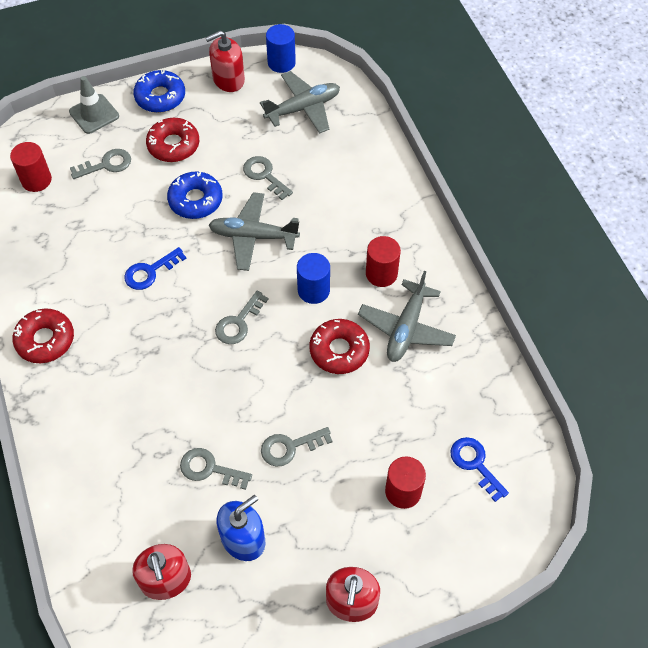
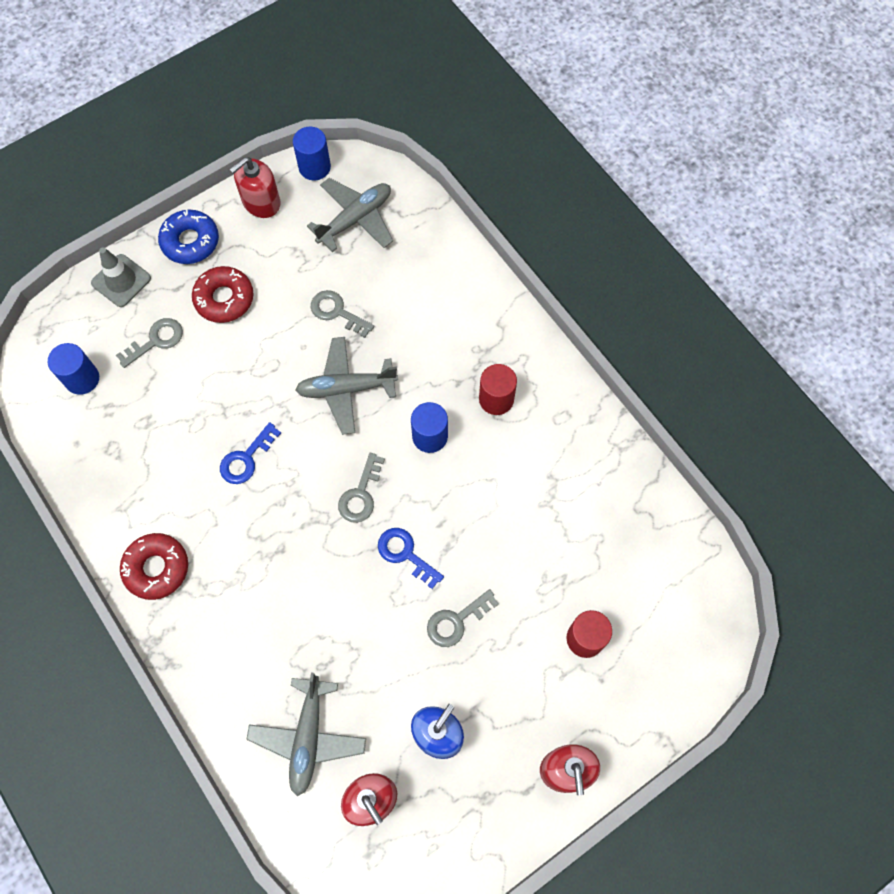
camera: 15 degrees left, 10 degrees up
(36, 180) = (82, 379): red cylinder -> blue cylinder
(195, 200) = (270, 360): blue donut -> none
(209, 469) = (379, 667): grey key -> none
(339, 350) = (476, 499): red donut -> none
(406, 328) = (539, 456): grey plane -> grey plane (308, 737)
(475, 464) = (649, 589): blue key -> blue key (405, 554)

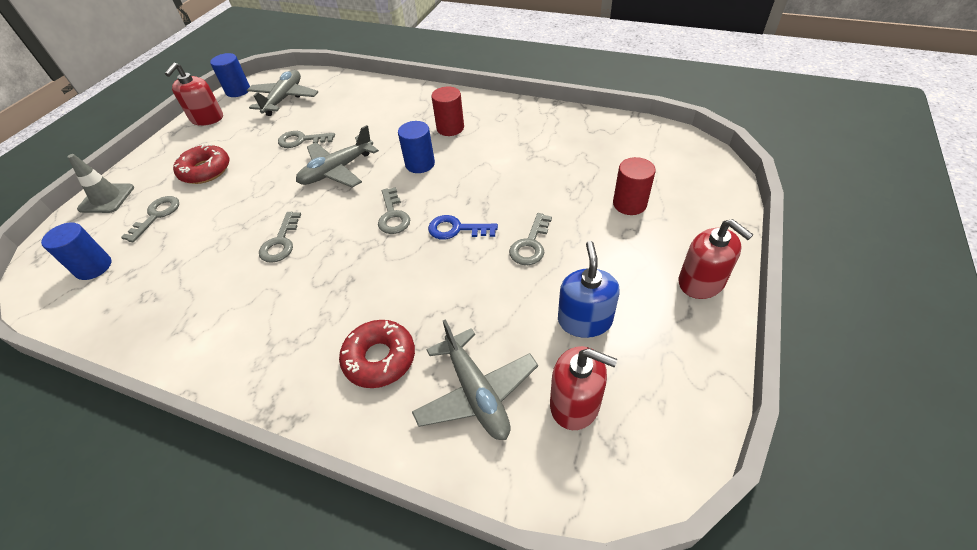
camera: 30 degrees left, 20 degrees down
(156, 568) = (237, 353): red donut -> red donut (379, 358)
(190, 241) = (159, 156): blue donut -> none
(246, 459) = (281, 242): blue key -> grey key

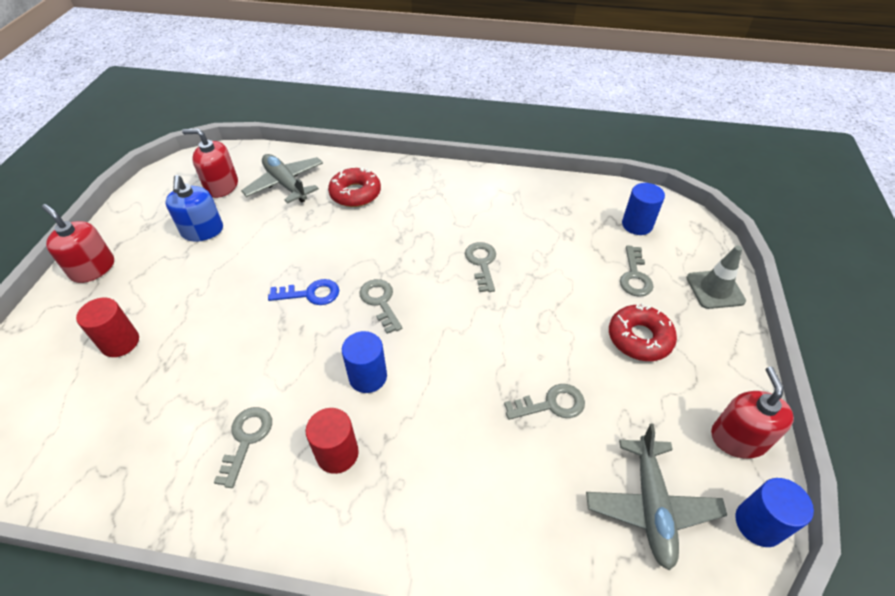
camera: 165 degrees right, 0 degrees up
(337, 170) = (471, 355): grey plane -> none
(530, 244) = (237, 286): grey key -> grey key (246, 439)

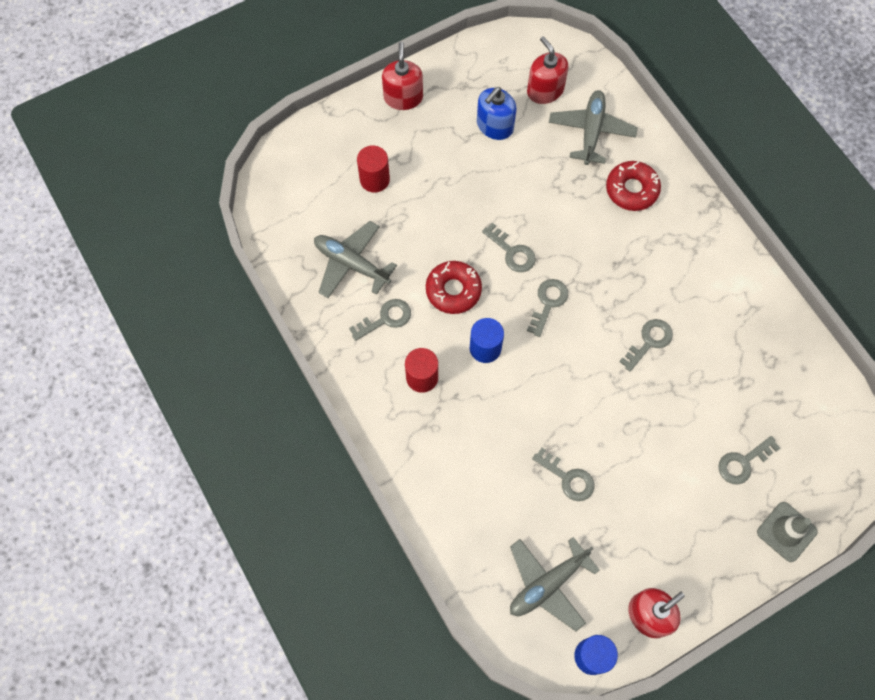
camera: 50 degrees right, 20 degrees up
(160, 426) = (351, 264): none -> grey plane
(311, 294) = (512, 252): blue key -> grey key
(637, 225) = (808, 429): blue cylinder -> none
(639, 338) = (680, 502): red donut -> red donut (453, 290)

